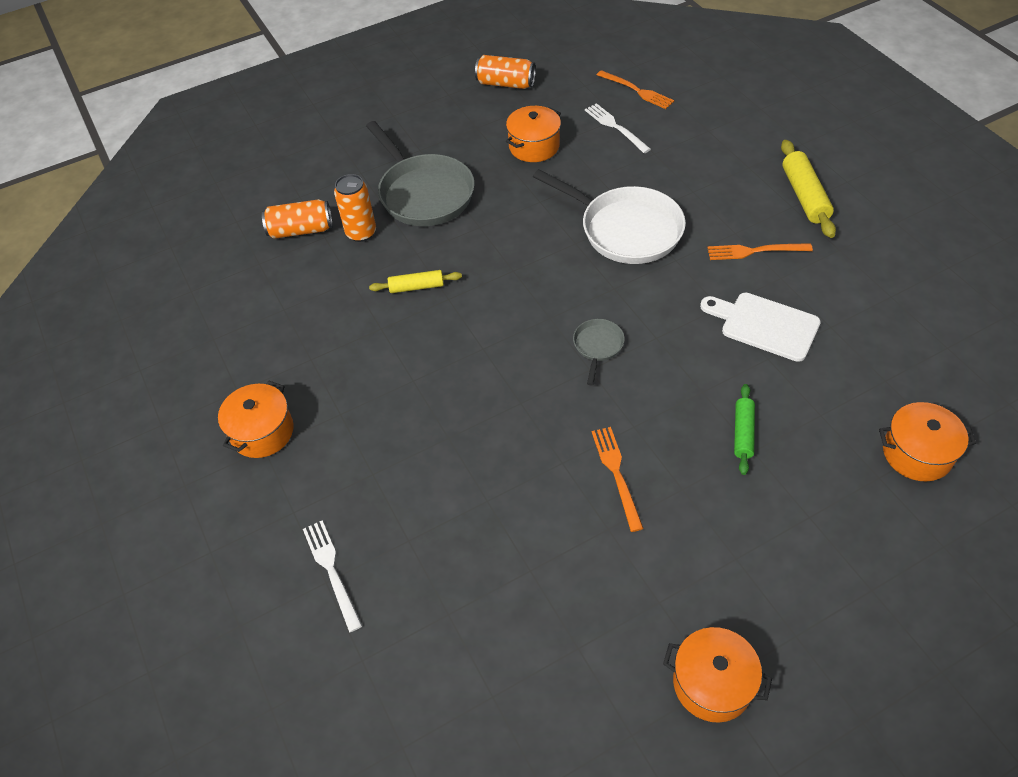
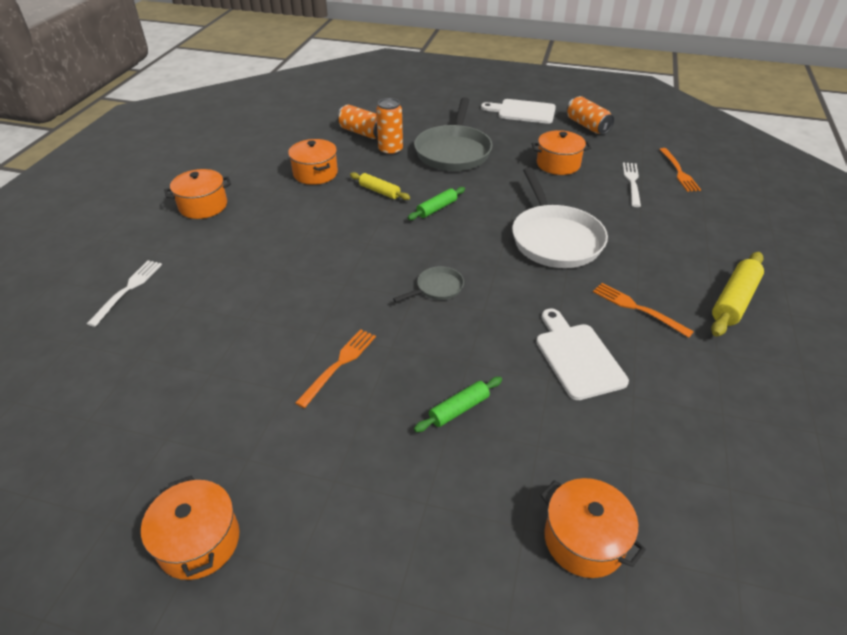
camera: 40 degrees right, 10 degrees down
(323, 311) = (315, 173): none -> orange pot
(427, 102) = (523, 112): none -> white cutting board
(493, 268) = (437, 208): none -> green rolling pin

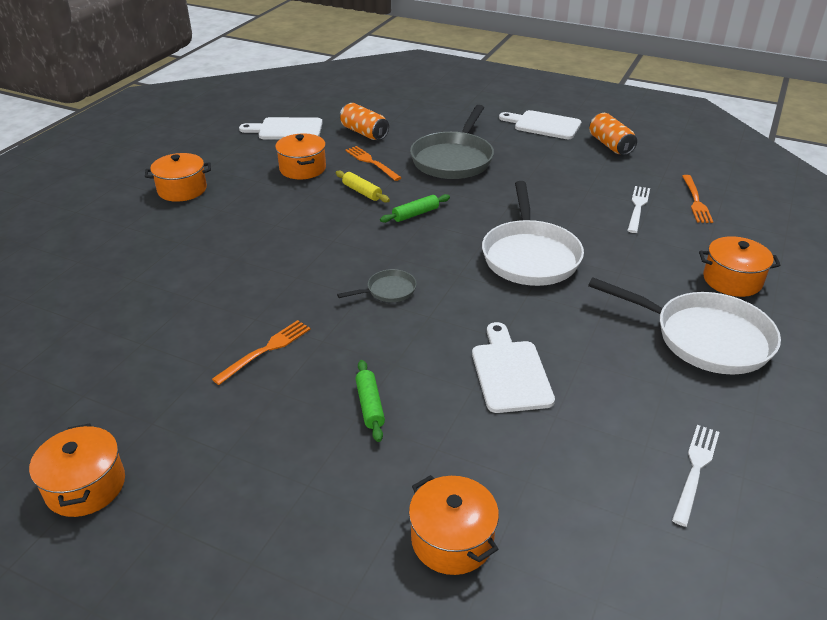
camera: 10 degrees right, 5 degrees down
(128, 290) = (88, 260): white fork -> white fork (695, 470)
(287, 135) = (287, 129): none -> white cutting board
(390, 150) = (387, 153): orange can -> none
(459, 409) = (370, 405): green rolling pin -> green rolling pin turned 75 degrees counterclockwise
(558, 164) = (562, 182): orange pot -> orange pot (732, 280)
(637, 308) = (593, 333): orange fork -> orange fork (371, 162)
(734, 301) = (704, 338): yellow rolling pin -> white pan

